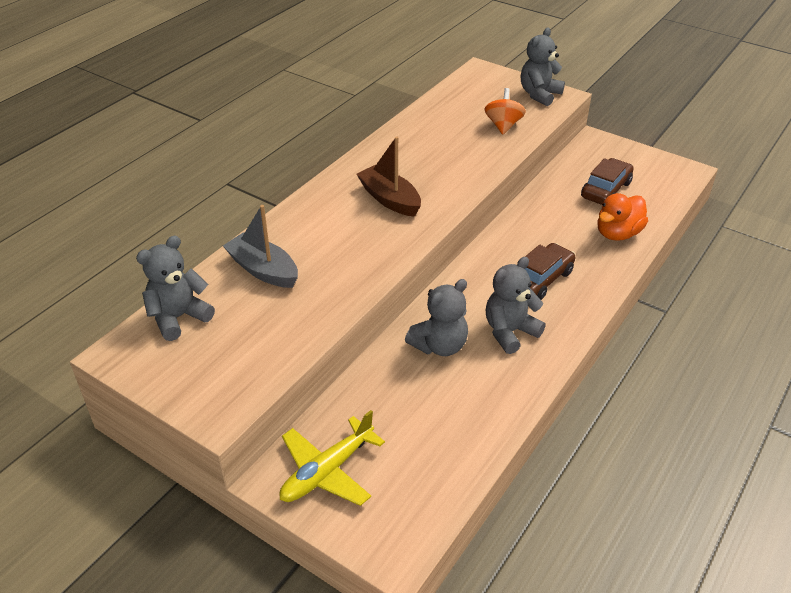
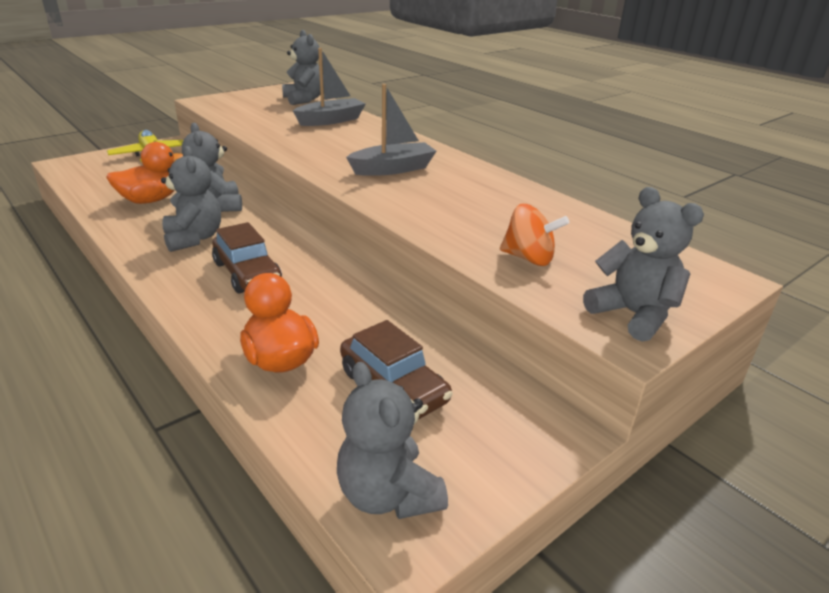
camera: 105 degrees right, 10 degrees down
(389, 199) = (393, 169): brown boat -> grey boat
(455, 401) = (150, 200): none -> orange duck
(671, 179) = (388, 494): none -> grey teddy bear

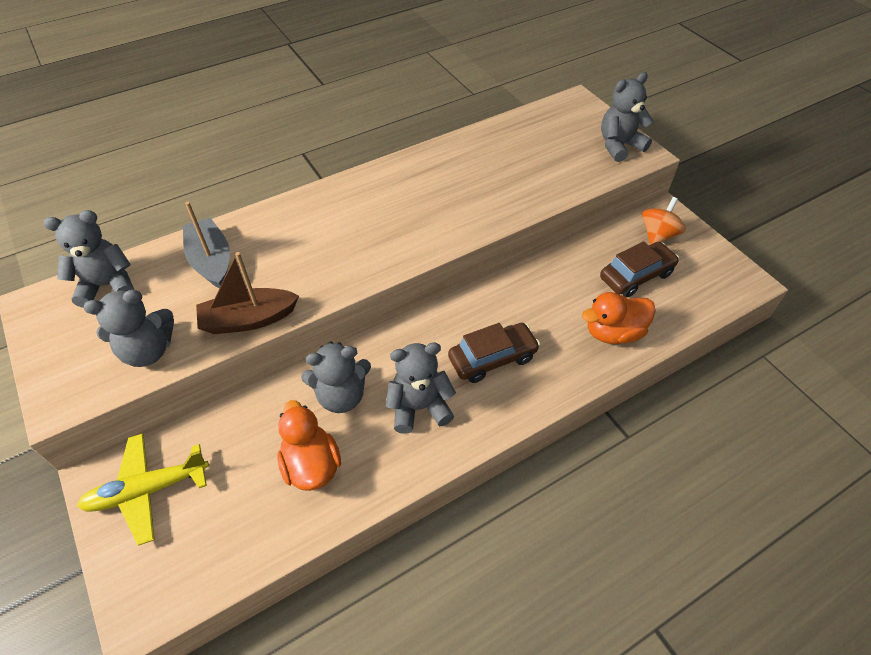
camera: 80 degrees left, 20 degrees up
(267, 135) = (248, 319): none -> brown boat
(388, 494) = (722, 286): grey teddy bear -> grey teddy bear (148, 351)
(393, 169) = (380, 222): grey boat -> none
(528, 258) = (554, 172): orange spinning top -> orange spinning top (658, 235)

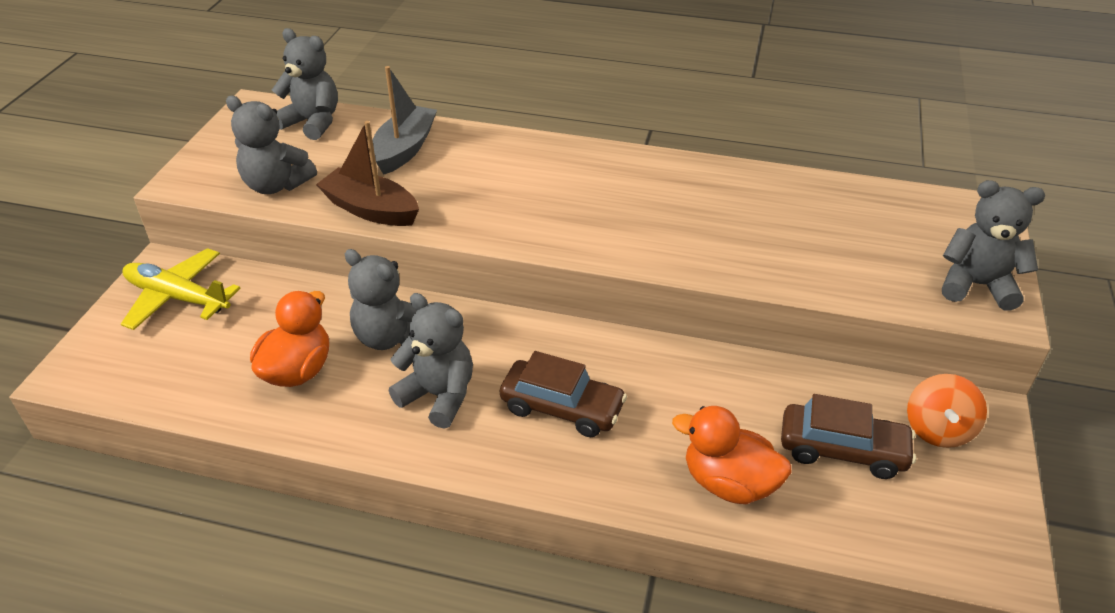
camera: 45 degrees right, 10 degrees down
(658, 235) = (938, 429): orange spinning top -> orange spinning top turned 120 degrees clockwise

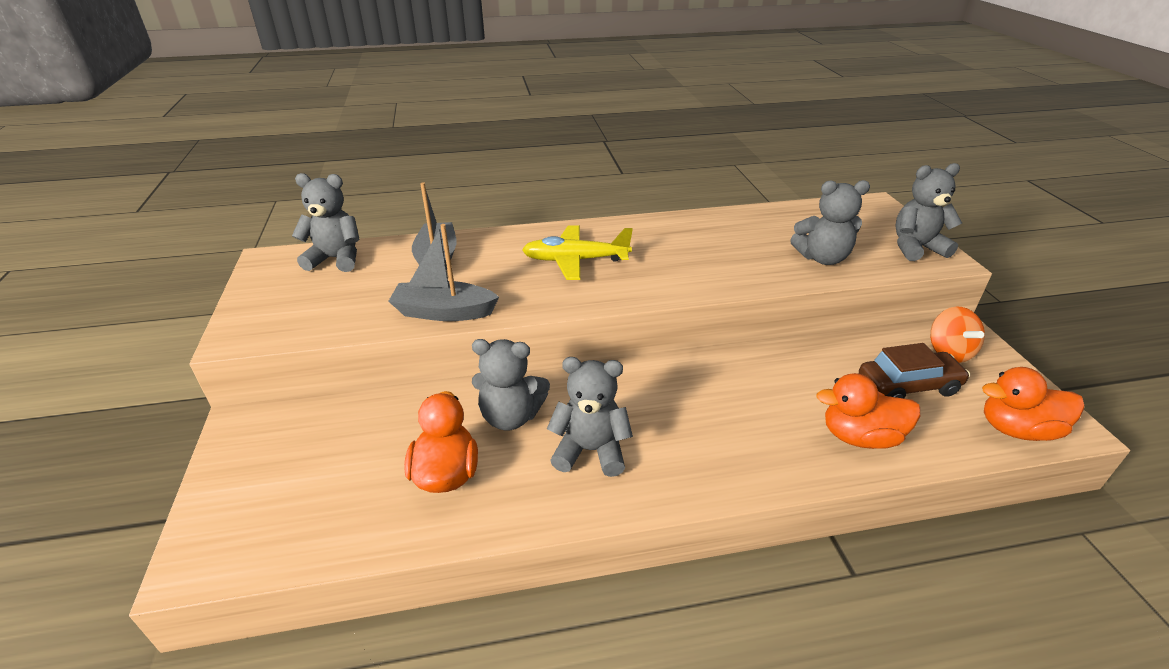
camera: 25 degrees left, 5 degrees down
(177, 298) = (275, 448): yellow plane -> yellow plane (575, 260)
(276, 185) = (338, 315): grey teddy bear -> grey teddy bear (822, 258)
(371, 209) = (444, 312): brown boat -> grey boat
(562, 408) = (696, 425): brown car -> none
(930, 545) = (1016, 429): none -> orange duck

